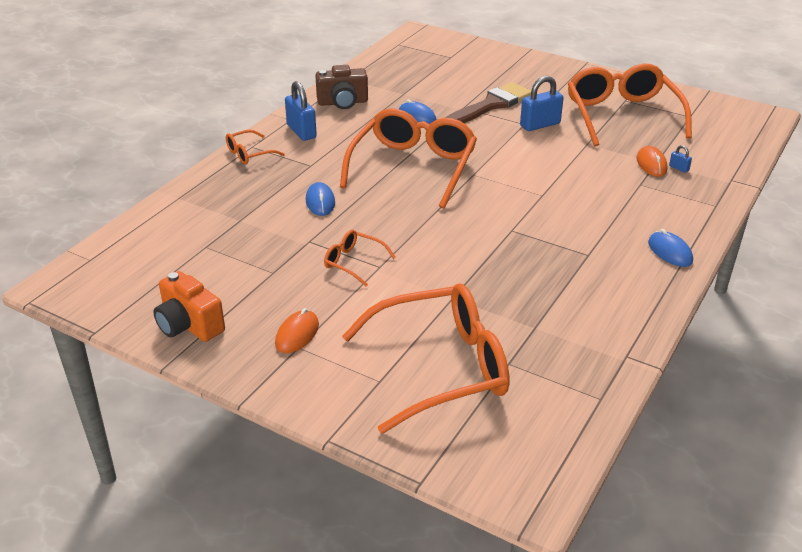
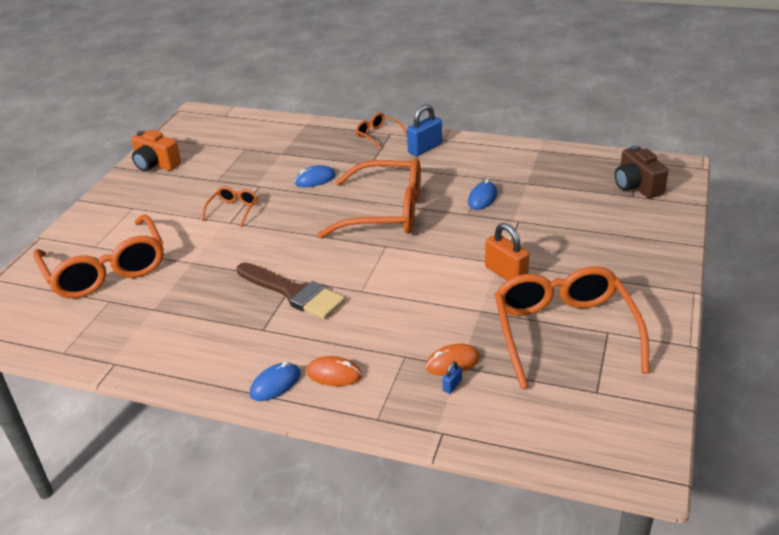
camera: 80 degrees right, 0 degrees up
(189, 325) = (156, 164): orange camera -> orange camera turned 90 degrees counterclockwise
(297, 334) = (146, 204): orange mouse -> orange mouse (334, 374)
(343, 102) = (488, 156): brown camera -> brown camera (637, 186)
(491, 105) = (533, 237): brown brush -> brown brush (294, 293)
(540, 125) = (506, 273): blue padlock -> orange padlock
(622, 115) = (564, 332): orange glasses -> orange glasses turned 75 degrees counterclockwise

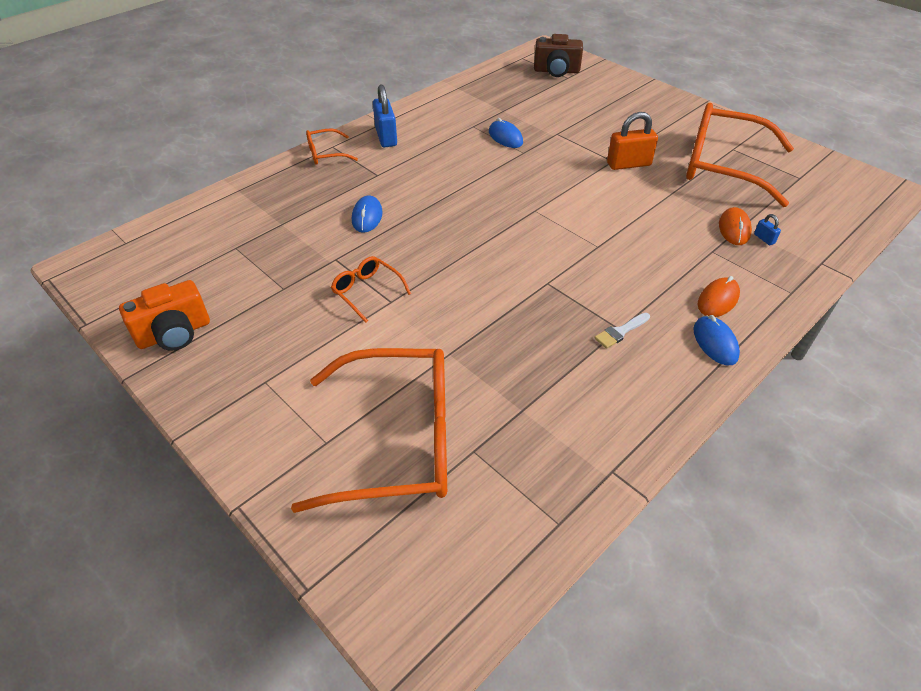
camera: 65 degrees left, 10 degrees up
(259, 331) = (620, 332): none -> white brush
(294, 293) = (570, 290): brown brush -> none
(386, 212) = (476, 192): orange glasses -> none

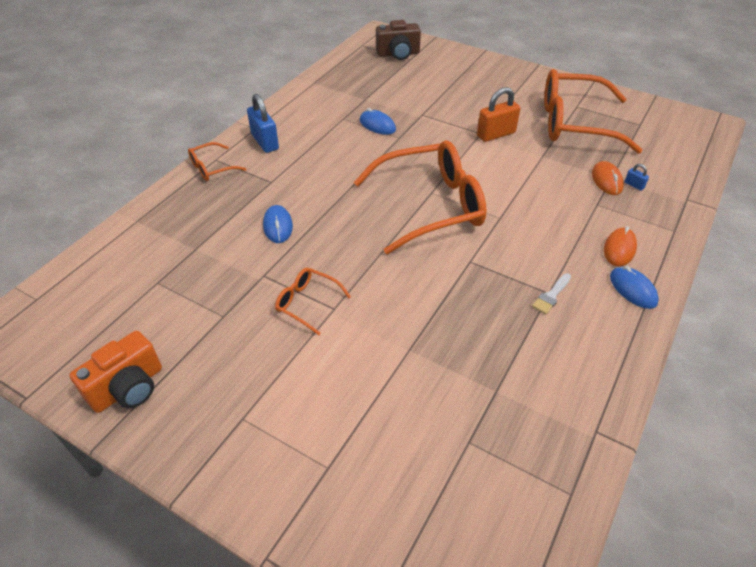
camera: 15 degrees left, 0 degrees up
(398, 440) = (395, 448): orange glasses -> orange glasses (431, 206)

